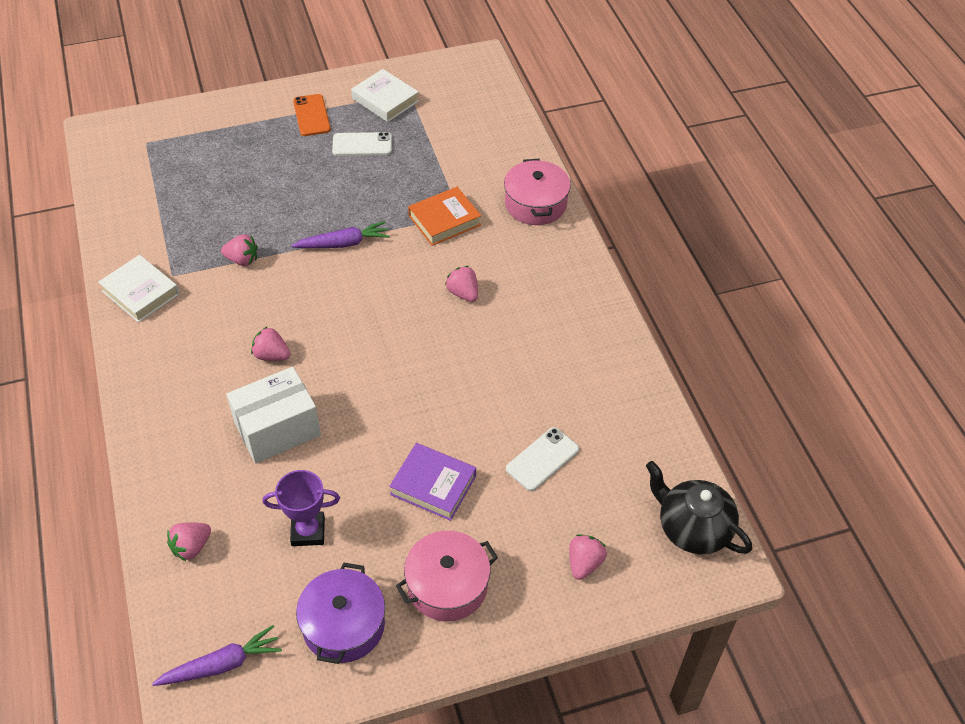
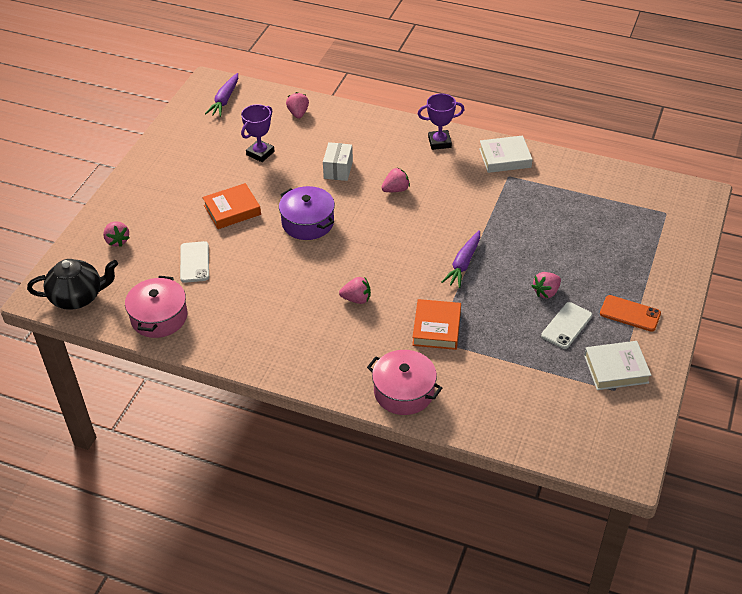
camera: 130 degrees right, 5 degrees down
(151, 363) = (439, 142): none -> purple trophy
(242, 260) = (493, 210): pink strawberry -> pink strawberry (546, 292)
(277, 429) = (338, 170): white box -> white box, size x0.63
(343, 625) = (196, 142): purple pot -> purple pot (308, 222)
(433, 485) = (232, 210): purple book -> orange book
(447, 586) = (170, 185): pink pot -> pink pot (159, 317)

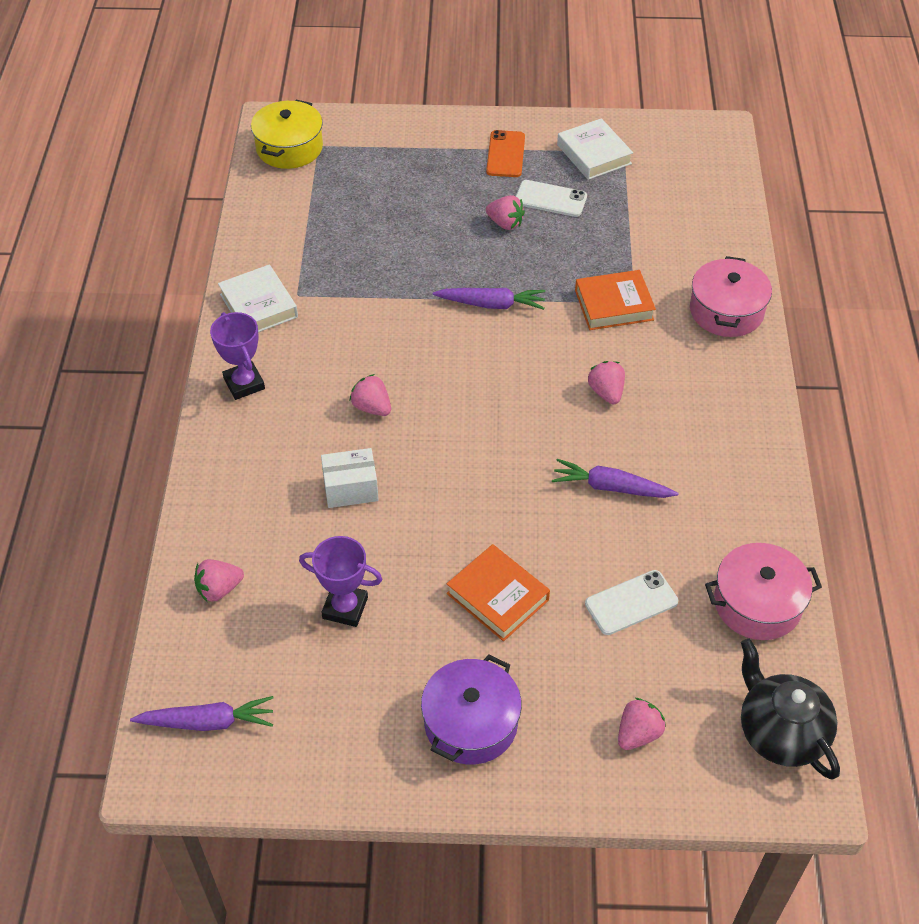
camera: 110 degrees left, 5 degrees up
(279, 278) = (611, 487): none -> purple carrot
(308, 222) = (484, 490): purple pot -> purple pot (470, 723)
(667, 197) = (289, 148): none -> yellow pot

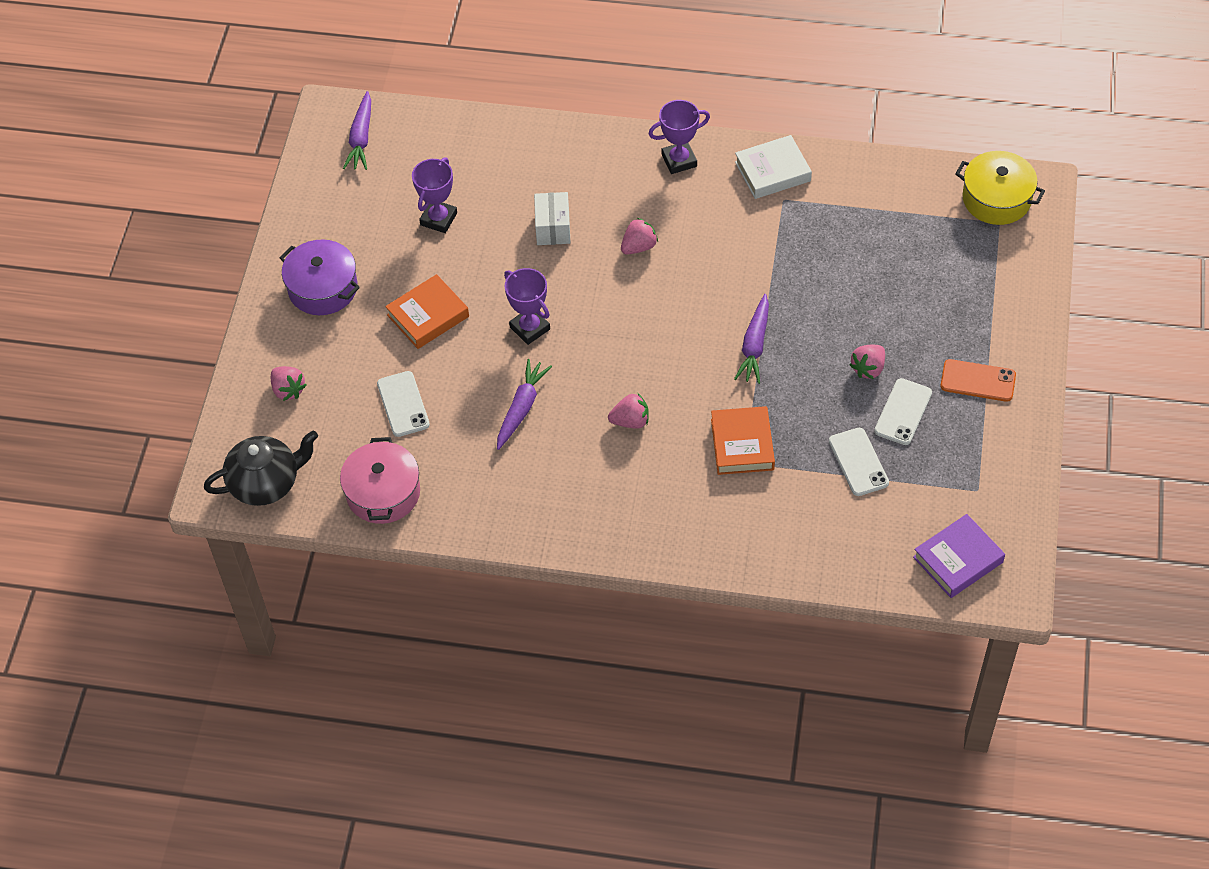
camera: 100 degrees right, 5 degrees up
(219, 589) = (472, 144): pink strawberry -> none
(500, 493) = (530, 328): none -> purple trophy
(594, 154) = (974, 461): white book -> none
(613, 225) = (858, 462): none -> white phone
(698, 161) = (958, 560): none -> purple book
(726, 311) = (723, 539): pink pot -> none

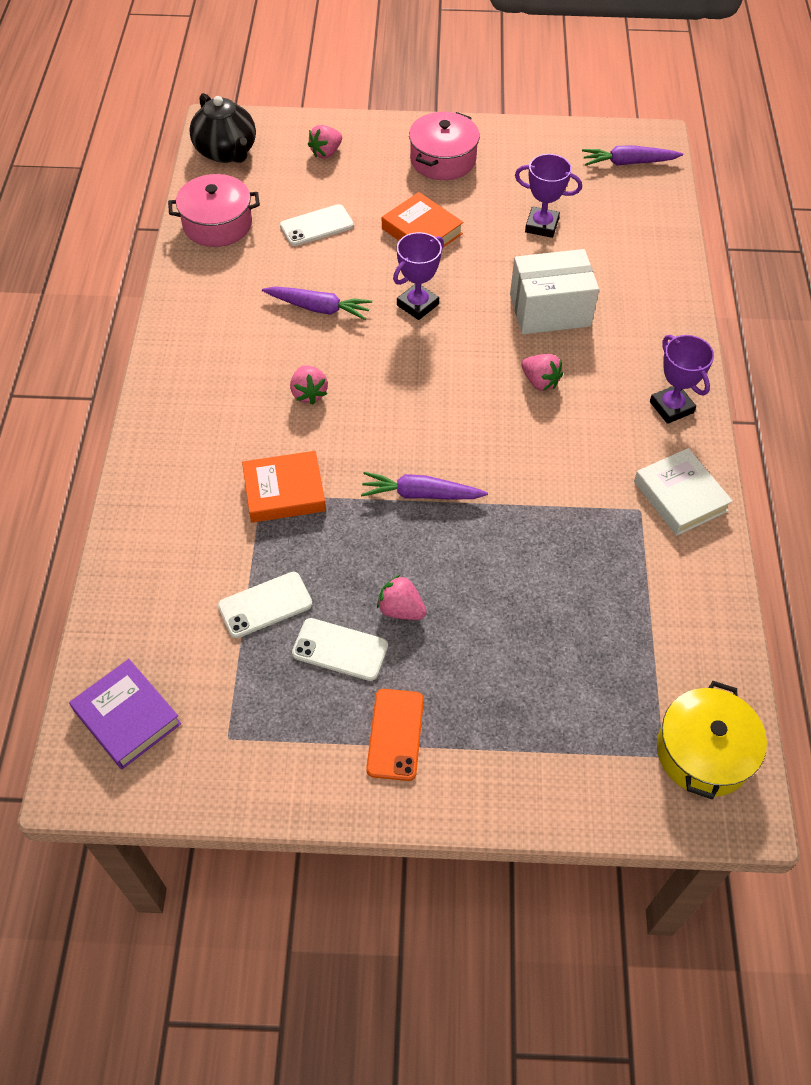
camera: 80 degrees right, 0 degrees up
(323, 288) = (443, 160): purple pot -> pink pot
(553, 228) = (550, 310): white box -> white box, size x1.58

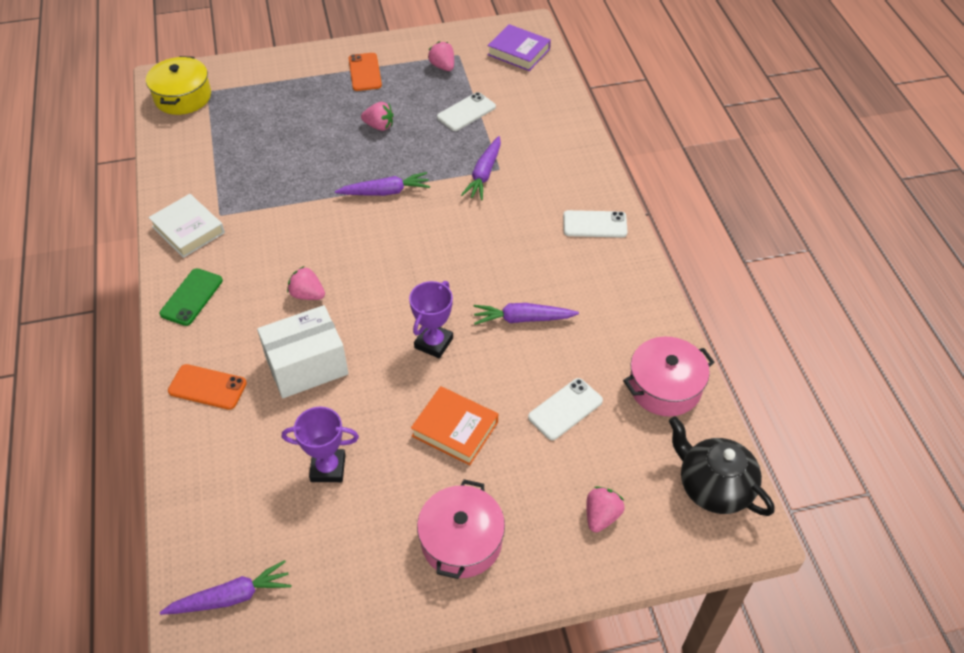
camera: 165 degrees right, 5 degrees down
(284, 491) = (484, 174): orange book -> purple carrot
(309, 393) = (497, 244): pink strawberry -> pink strawberry (442, 66)
(340, 649) = (410, 101): white phone -> white phone (594, 224)
(650, 311) = (207, 387): none -> orange phone
(671, 407) = (191, 297): purple trophy -> green phone

